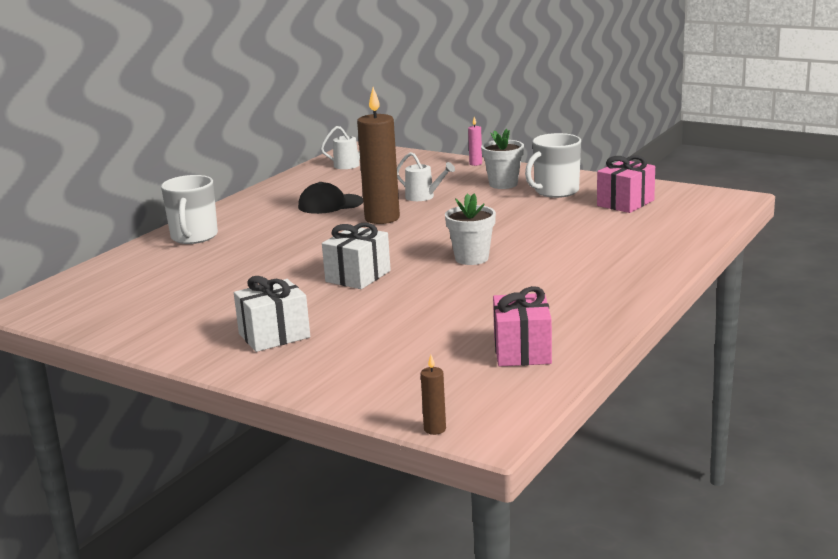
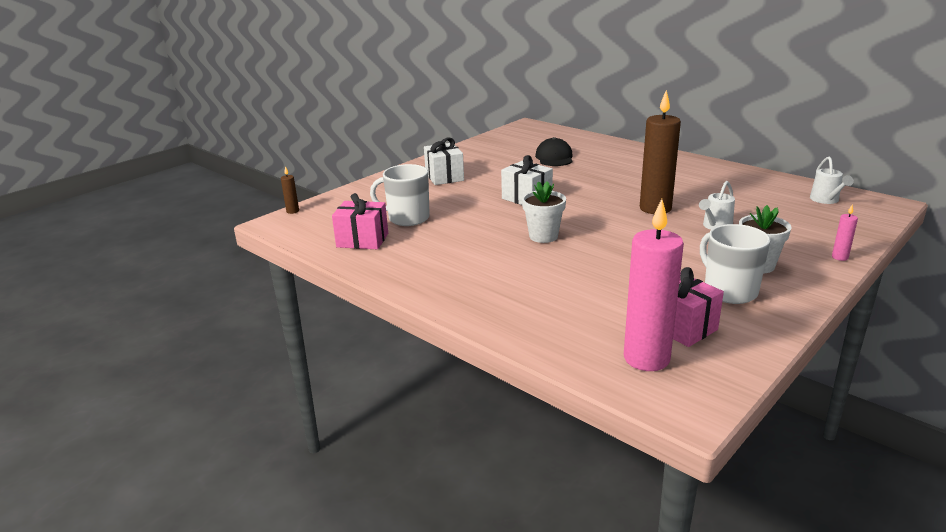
camera: 100 degrees right, 5 degrees up
(194, 237) = (629, 154): white mug -> white mug (407, 218)
(330, 204) = (698, 191): black cap -> black cap (554, 157)
(681, 210) = (646, 359): none -> pink candle

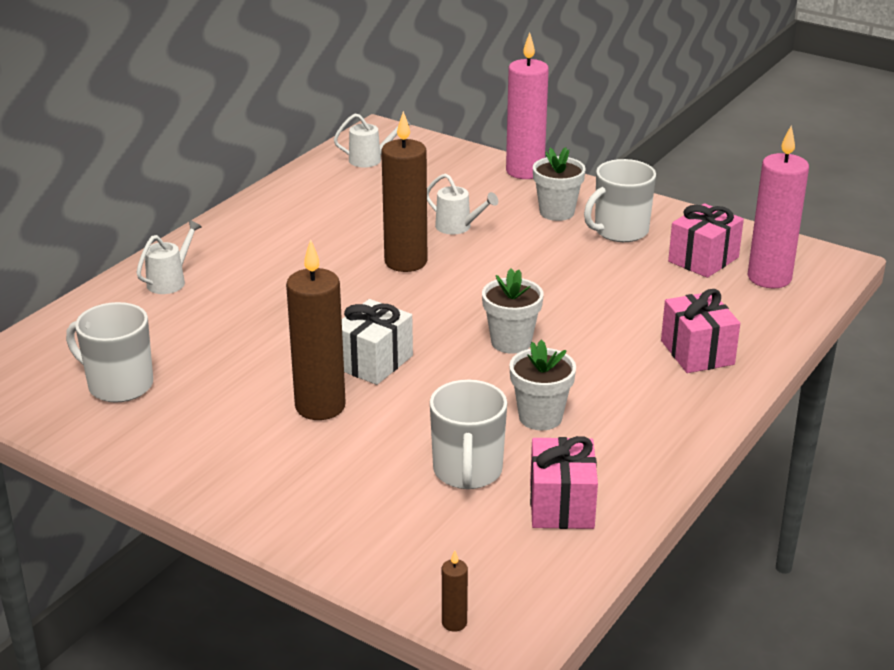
camera: 100 degrees left, 5 degrees up
(444, 177) = (272, 455): white gift -> none
(451, 240) = (540, 417): none -> white flower pot
(484, 186) = (320, 406): none -> brown candle
(517, 148) = (119, 385): none -> white mug
(517, 303) = (697, 352): none -> pink gift
(554, 157) = (183, 344): black cap -> none
(623, 153) = (170, 281): none -> white watering can
(840, 257) = (525, 171): pink candle -> pink candle, size x2.41

